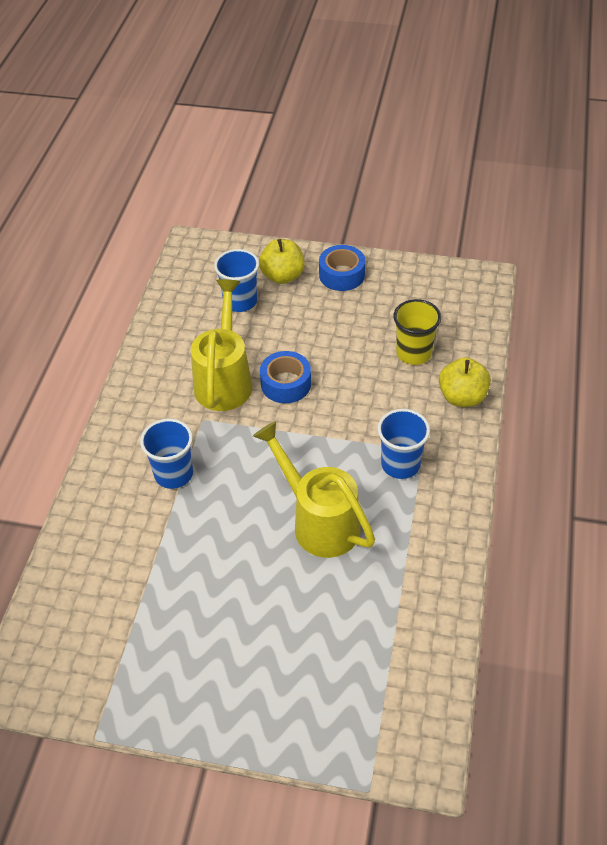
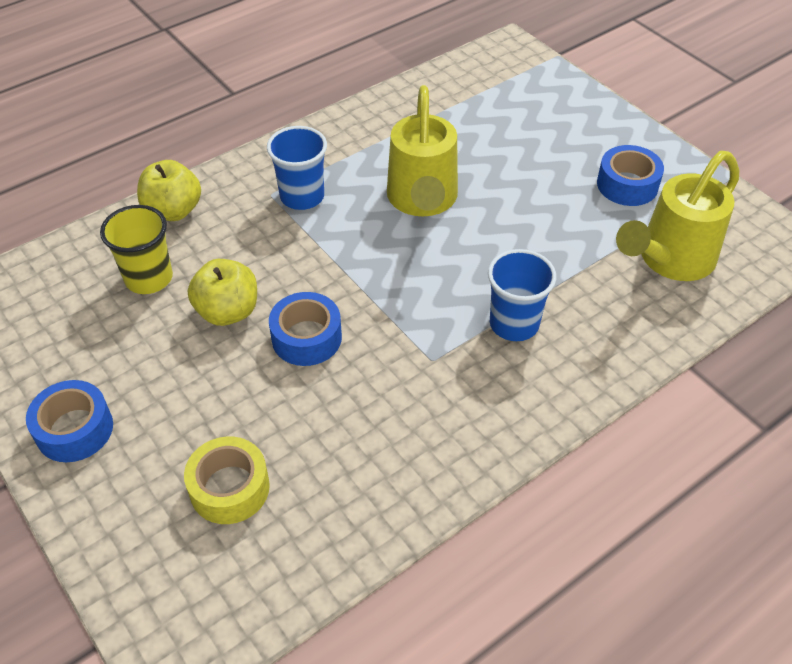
camera: 140 degrees left, 0 degrees up
(180, 654) = (627, 185): none -> blue tape
(224, 380) = (363, 390): yellow watering can -> yellow watering can (670, 260)
(240, 301) = (229, 488): blue cup -> yellow tape
(282, 276) = (136, 486): yellow apple -> yellow apple (228, 311)

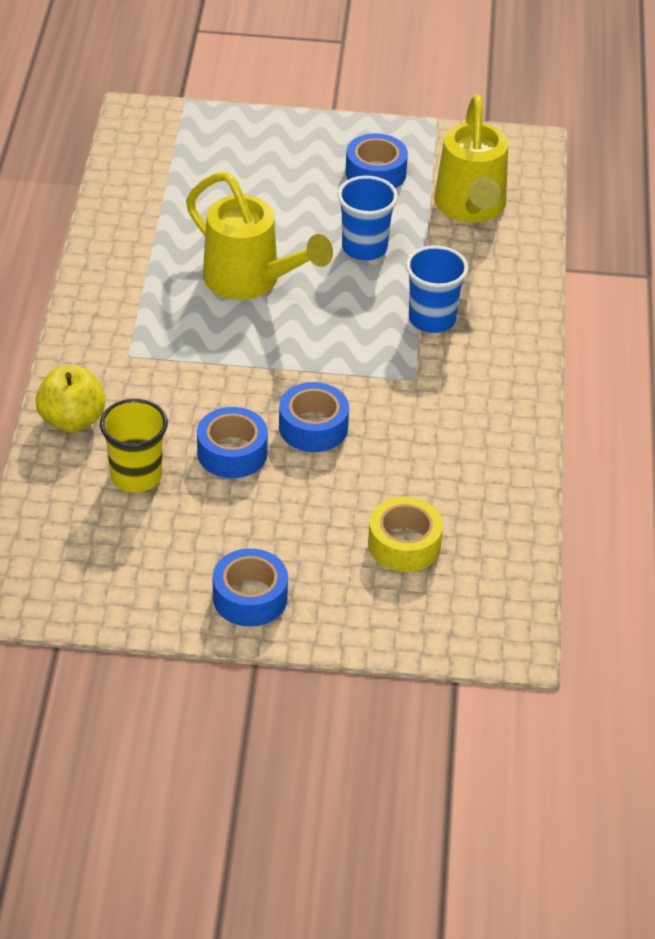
camera: 50 degrees left, 5 degrees down
(228, 311) = (232, 452): yellow apple -> blue tape
(302, 196) = (156, 340): blue cup -> blue cup (364, 248)

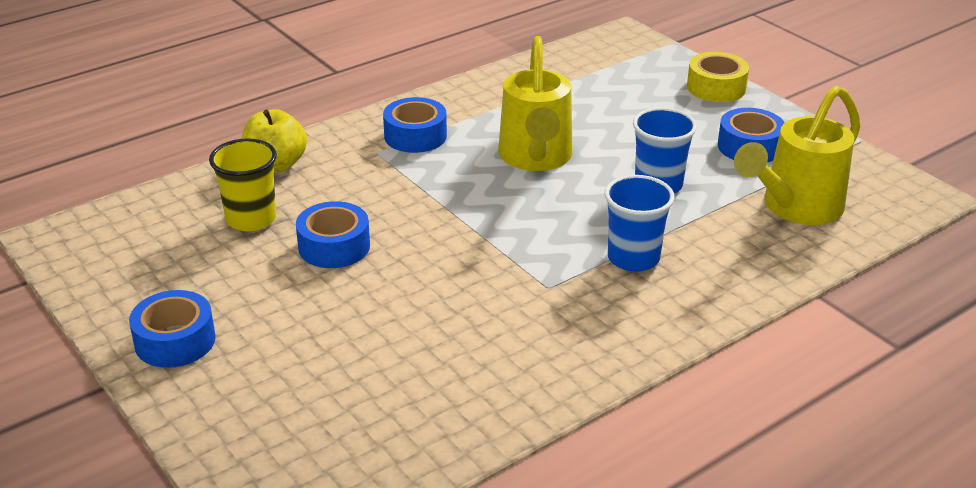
camera: 50 degrees right, 10 degrees down
(313, 427) = (416, 268): blue tape -> blue tape (415, 136)
(404, 544) = (338, 389): yellow tape -> yellow tape (716, 87)

